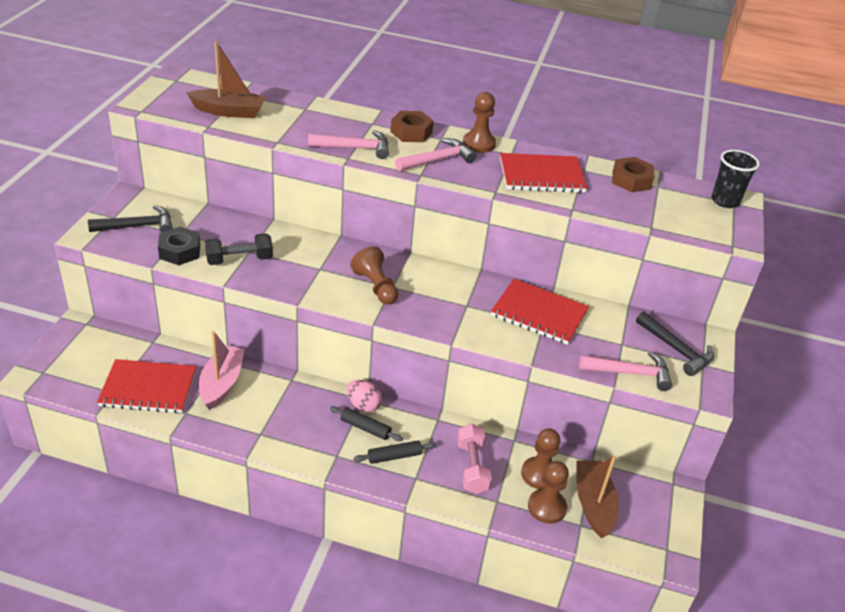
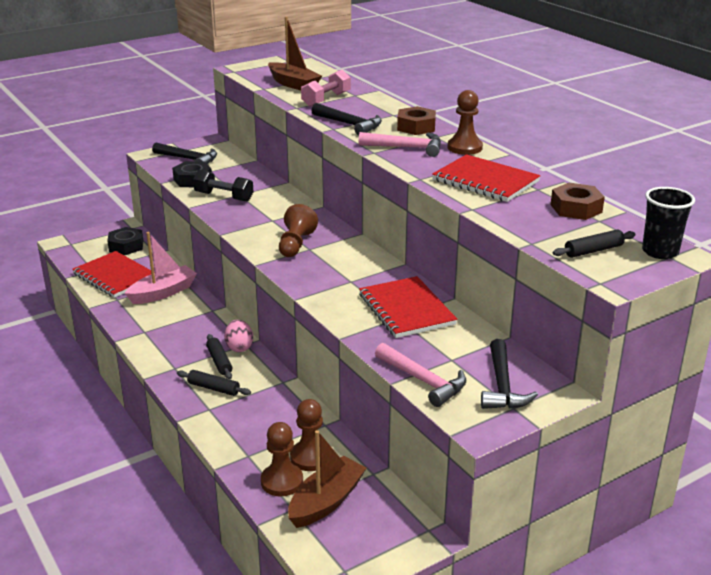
camera: 45 degrees right, 10 degrees down
(111, 348) = (126, 246): none -> black nut
(354, 148) = (349, 124): pink hammer -> black hammer
(472, 467) = (261, 424): pink dumbbell -> pink dumbbell (326, 99)
(692, 217) = (593, 250): none -> black rolling pin

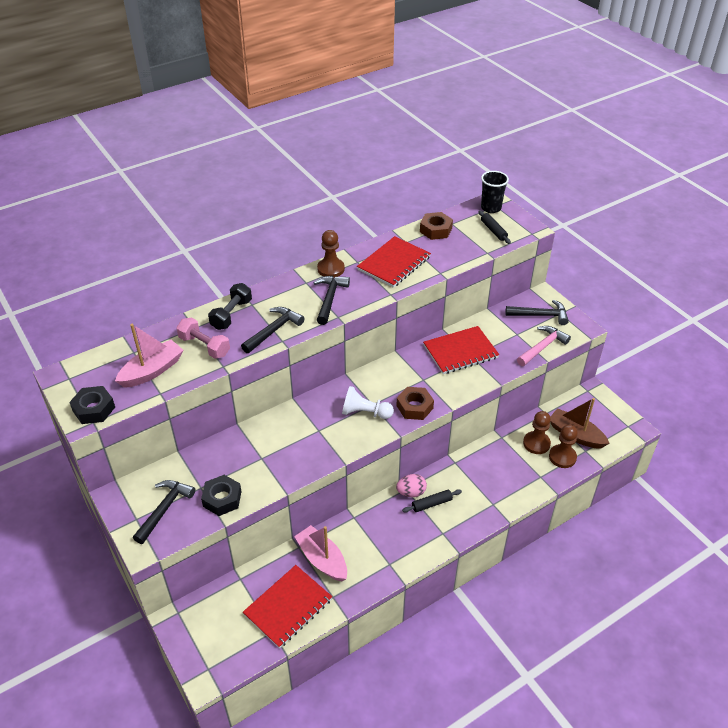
camera: 90 degrees left, 15 degrees up
(126, 246) = (222, 609): black nut -> black nut (94, 409)
(213, 388) = (467, 504): black rolling pin -> none
(224, 197) = (266, 469): black dumbbell -> black dumbbell (231, 314)
(293, 84) = (152, 371): brown boat -> pink boat
(296, 244) = (365, 412): brown pawn -> white pawn
(406, 148) = (330, 299): pink hammer -> black hammer
(416, 127) = (283, 292): brown nut -> brown nut (414, 407)

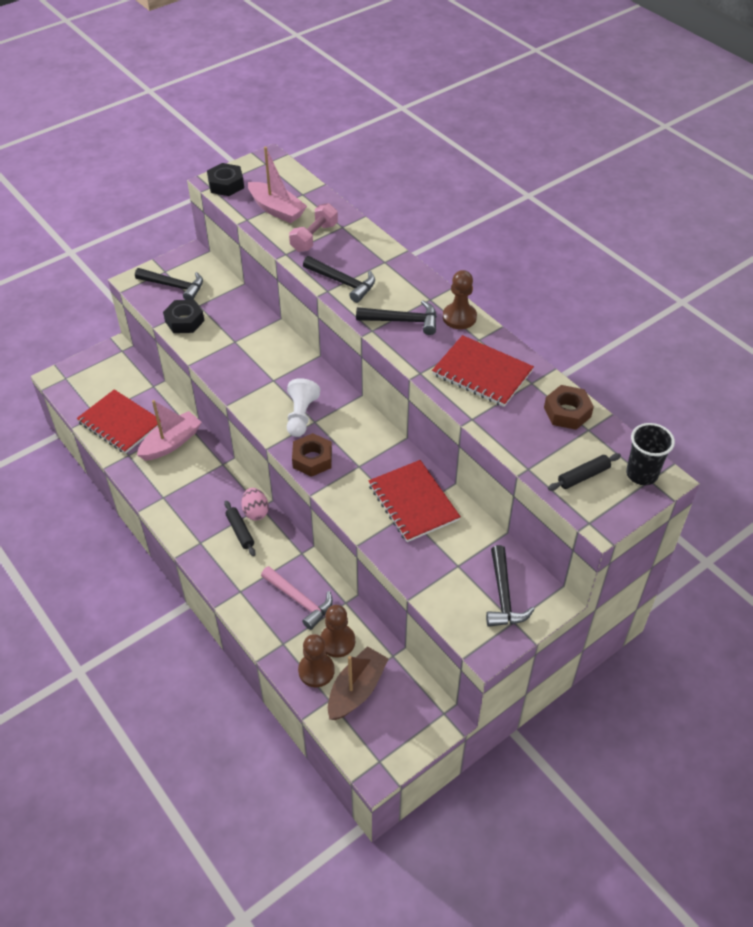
camera: 85 degrees right, 5 degrees up
(231, 314) = (365, 249): black dumbbell -> none
(542, 347) = (435, 595): pink hammer -> pink hammer (299, 600)

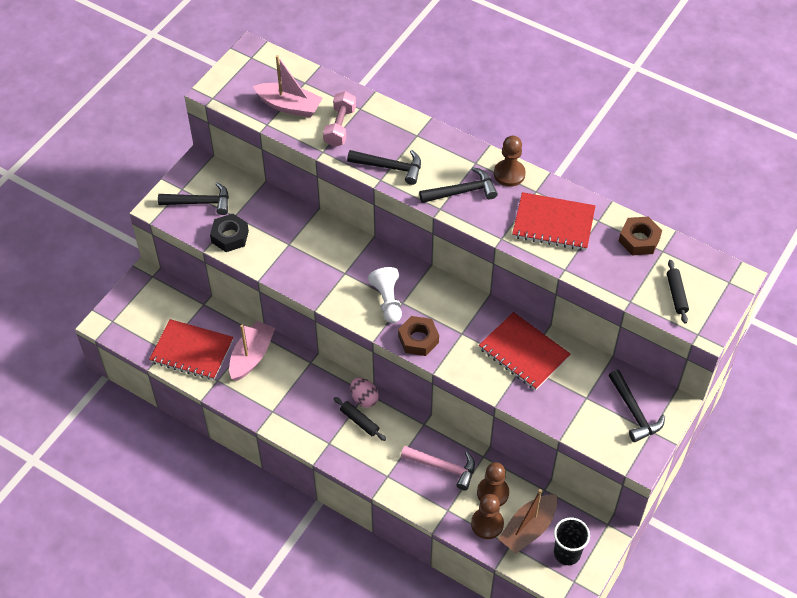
camera: 20 degrees left, 5 degrees up
(226, 184) = (226, 91): black nut -> none
(356, 690) = (528, 529): brown boat -> brown boat turned 150 degrees counterclockwise
(583, 476) = (676, 294): black rolling pin -> black rolling pin turned 45 degrees counterclockwise
(641, 474) = (720, 278): black cup -> black cup (567, 553)

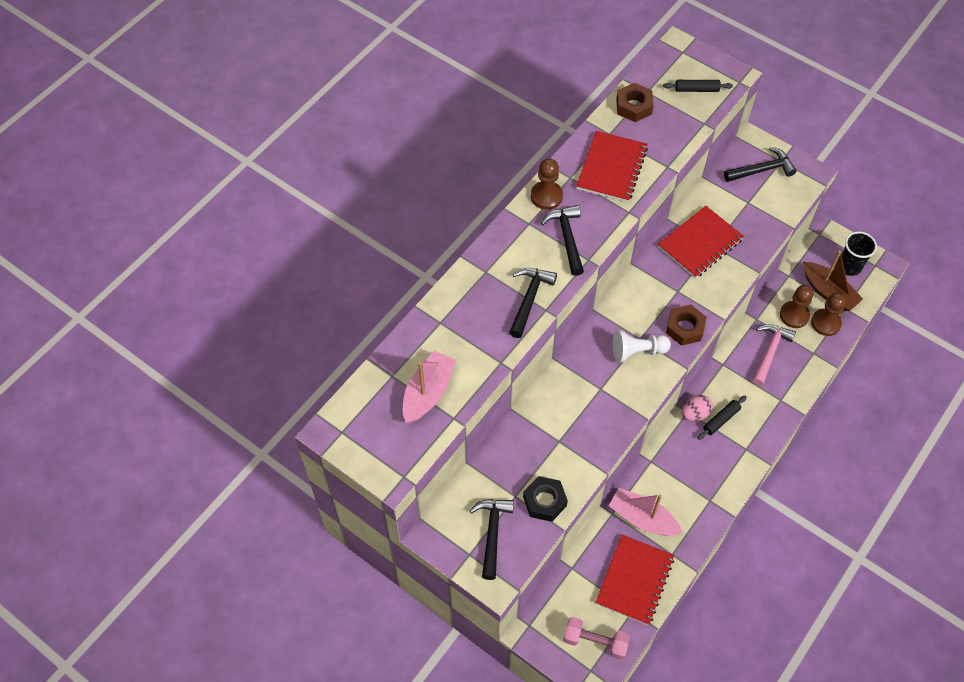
camera: 85 degrees left, 5 degrees up
(340, 127) = (466, 343): pink dumbbell -> pink dumbbell (595, 641)

